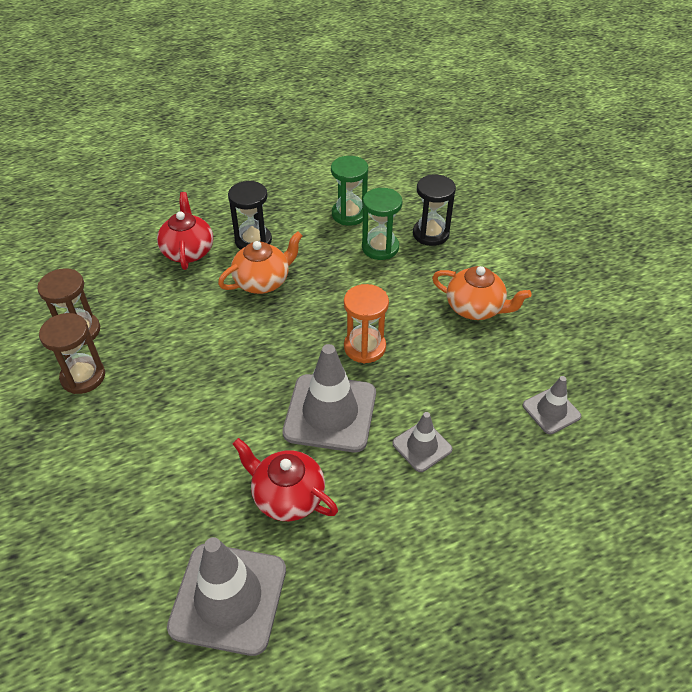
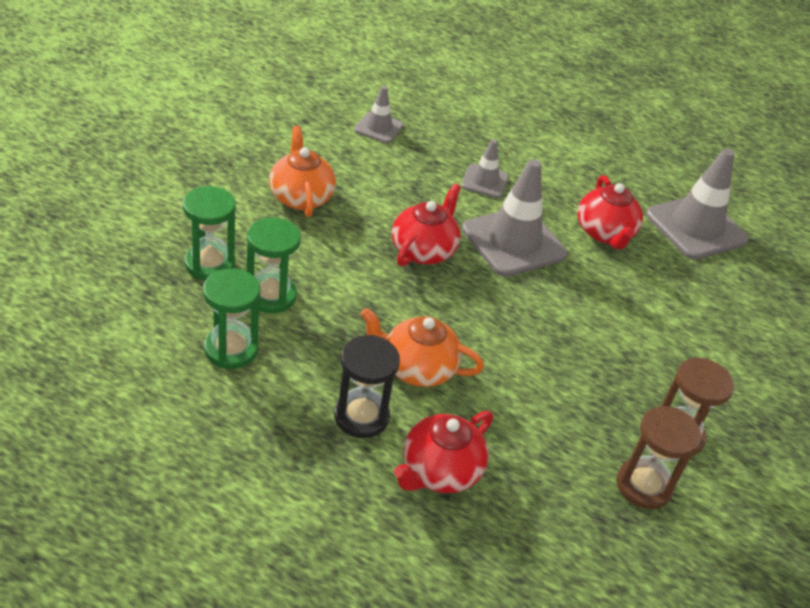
camera: 135 degrees left, 5 degrees down
(364, 347) = (424, 250): orange hourglass -> red teapot
(430, 234) = (210, 264): black hourglass -> green hourglass

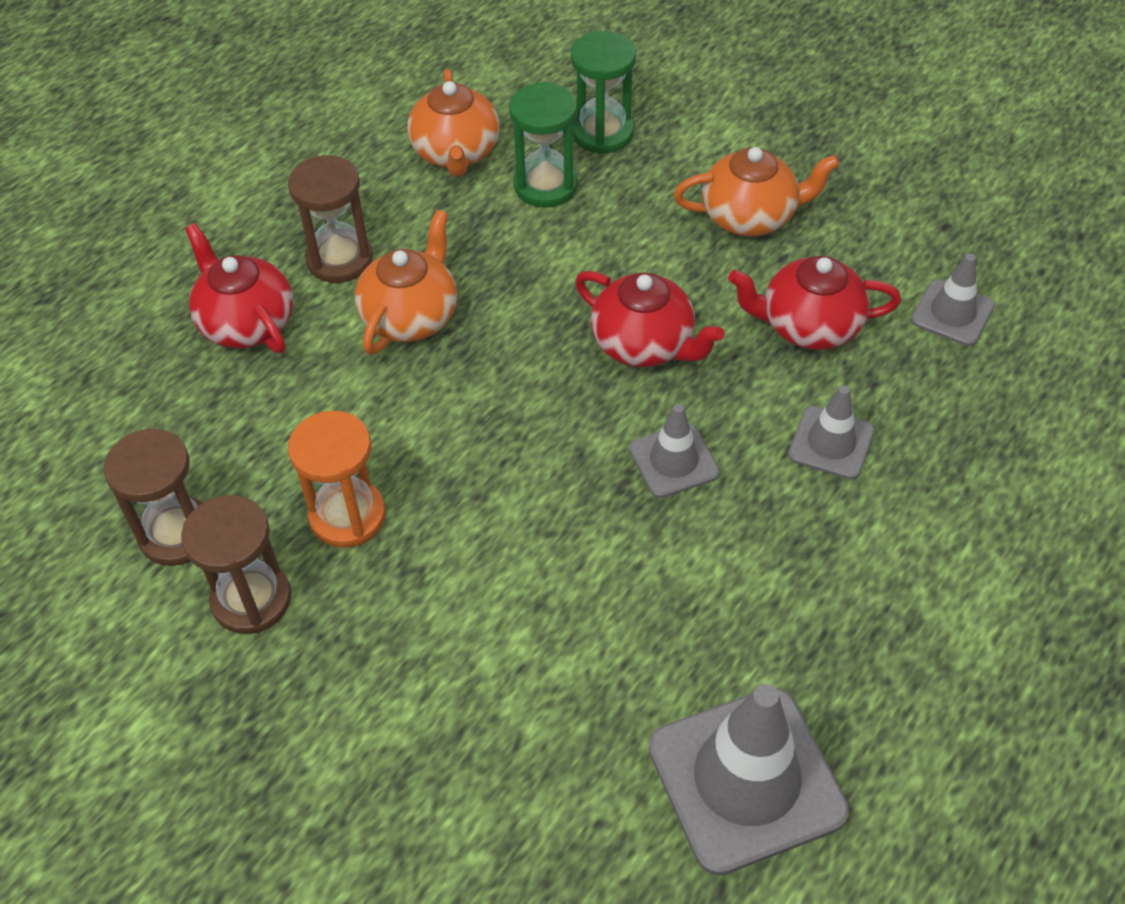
camera: 105 degrees right, 10 degrees up
(231, 349) = (456, 153): green hourglass -> orange teapot
(361, 416) = (339, 259): black hourglass -> brown hourglass
(513, 242) = (673, 461): grey traffic cone -> grey traffic cone, size x0.53
(599, 391) = (347, 516): none -> orange hourglass
(604, 233) = (710, 604): red teapot -> red teapot (808, 326)

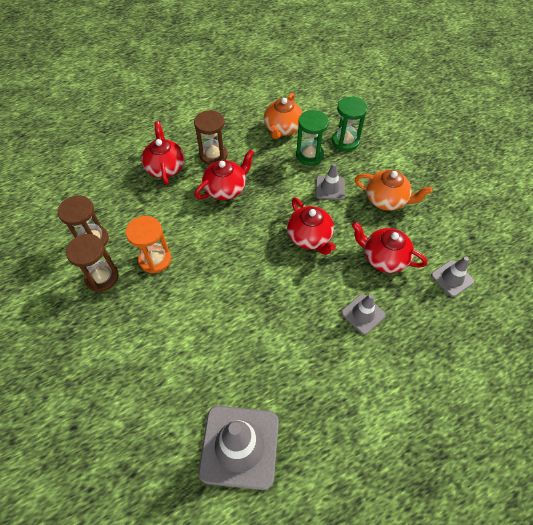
camera: 25 degrees right, 5 degrees up
(411, 316) = (226, 188): orange teapot -> red teapot
(673, 461) = (292, 292): grey traffic cone -> grey traffic cone (330, 188)

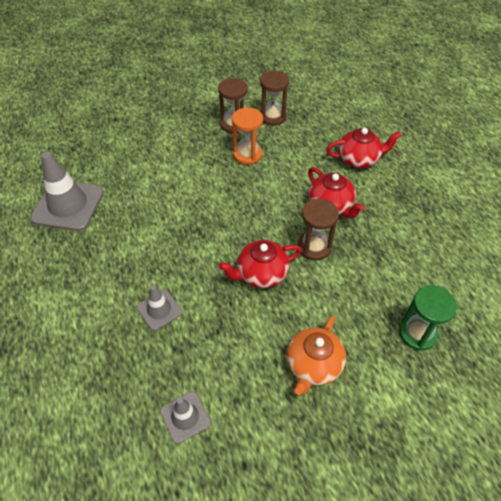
camera: 95 degrees right, 5 degrees down
(213, 155) = (379, 197): brown hourglass -> brown hourglass (314, 247)
(282, 129) = (431, 264): orange teapot -> none
(309, 155) = (387, 288): green hourglass -> none
(330, 188) = (332, 303): grey traffic cone -> none
(383, 258) = (225, 343): red teapot -> none

